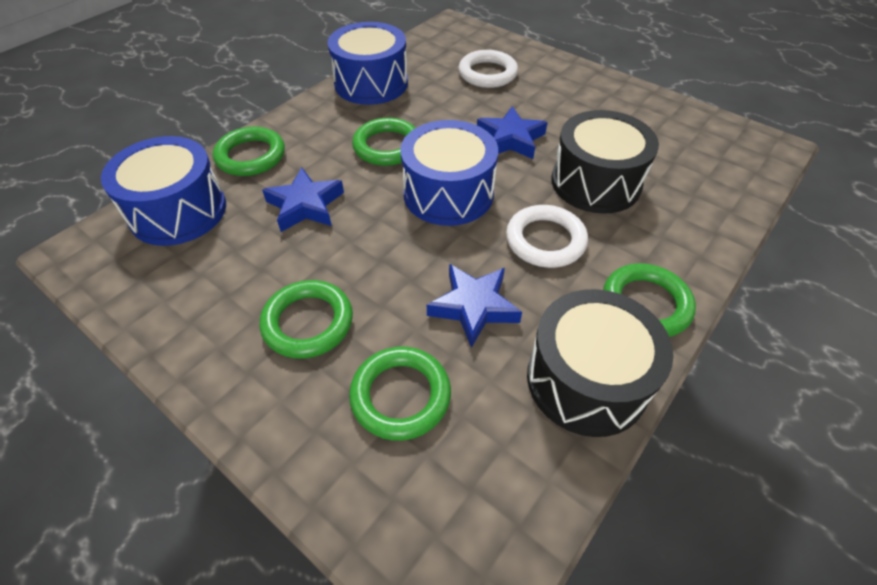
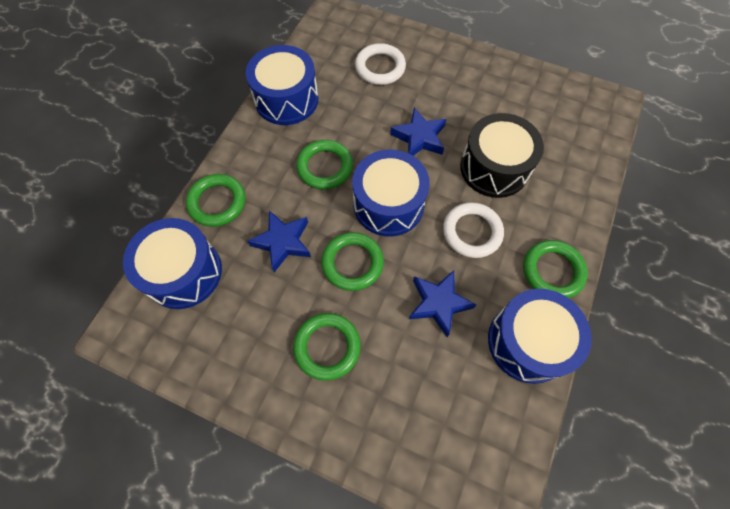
camera: 15 degrees left, 15 degrees up
(400, 396) = (412, 387): green ring -> green ring (352, 263)
(586, 380) = (528, 342): black drum -> blue drum

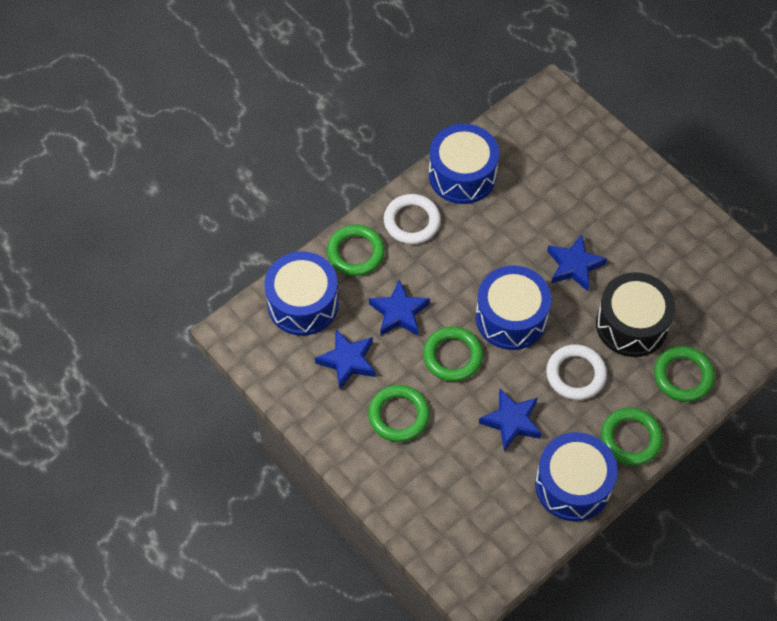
camera: 25 degrees right, 5 degrees down
(252, 312) = (347, 361): none -> blue star
(325, 167) = (468, 258): green ring -> green ring (683, 376)
(380, 67) = (572, 177): white ring -> white ring (412, 221)

